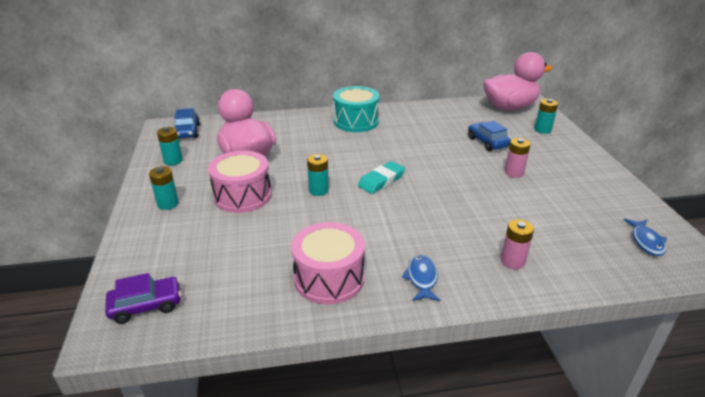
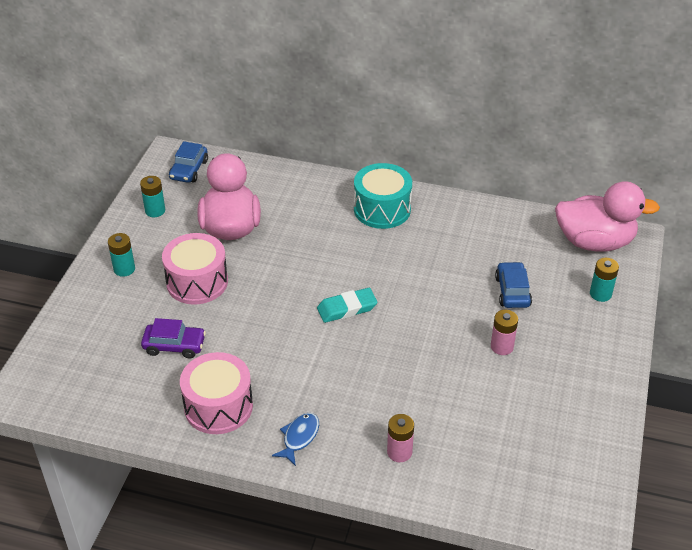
camera: 25 degrees right, 10 degrees up
(146, 305) = (59, 377): purple car -> purple car (174, 346)
(318, 190) = (274, 300): turquoise battery -> none
(646, 241) = (559, 482): blue fish -> none

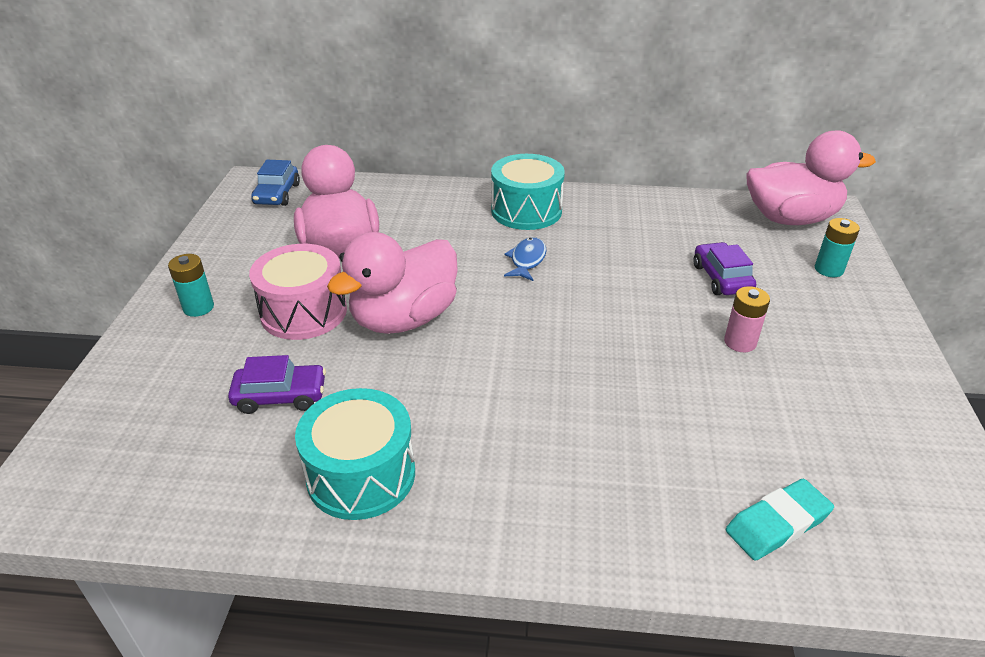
camera: 10 degrees left, 5 degrees down
(155, 211) = (237, 239): turquoise battery -> none
(218, 406) = (361, 475): pink drum -> turquoise drum
(266, 296) = (404, 318): none -> pink duck
(299, 437) = (499, 505): blue fish -> blue fish (527, 260)
(347, 308) = (517, 320): turquoise eraser -> turquoise eraser (777, 524)
(399, 452) = (660, 505): pink battery -> none
(512, 291) = (721, 278): blue car -> purple car

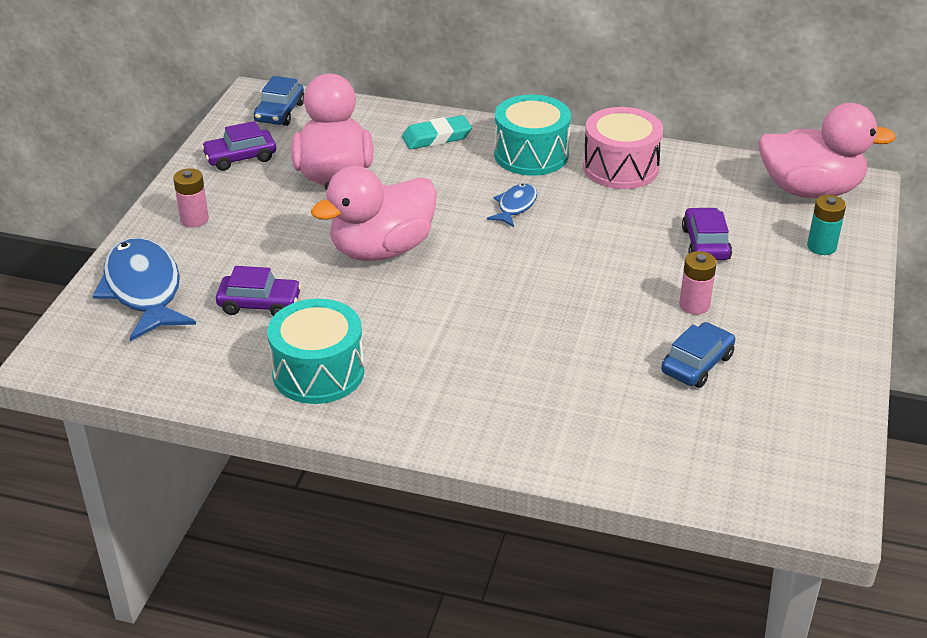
camera: 10 degrees right, 0 degrees up
(144, 395) = (144, 290): none -> blue fish
(198, 307) = (194, 219): turquoise battery -> pink battery
(242, 239) = (240, 157): none -> purple car
(304, 312) = (290, 233): pink drum -> pink drum (620, 168)
(773, 408) = (697, 364): none -> blue car
(777, 524) = (655, 449): turquoise eraser -> turquoise eraser (437, 137)

